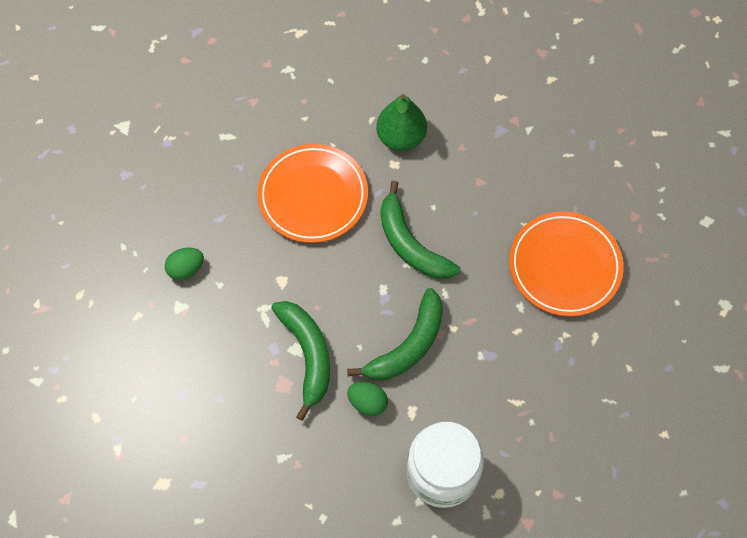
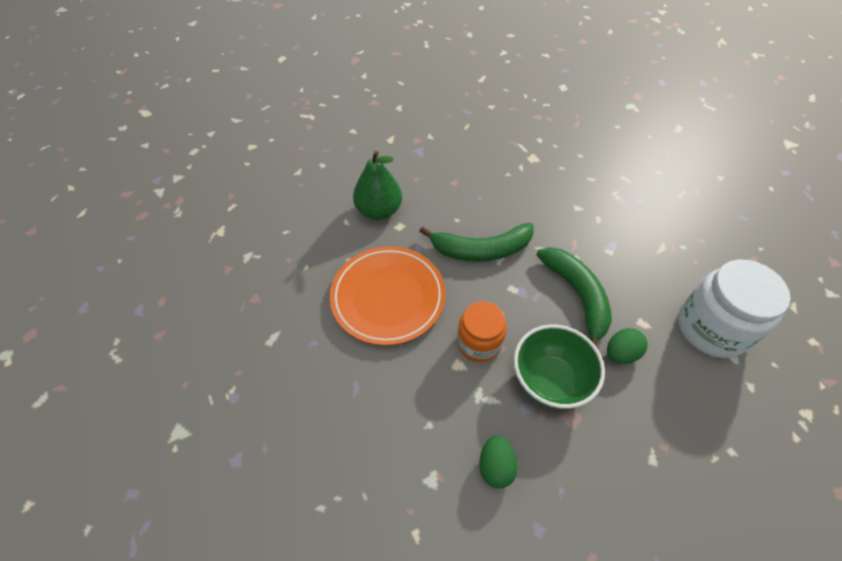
camera: 60 degrees left, 10 degrees down
(186, 269) = (391, 450): green egg -> green egg (495, 466)
(308, 355) = (550, 380): green banana -> green bowl
(311, 286) = (479, 343): none -> orange jar
(564, 266) = (557, 168): orange plate -> none

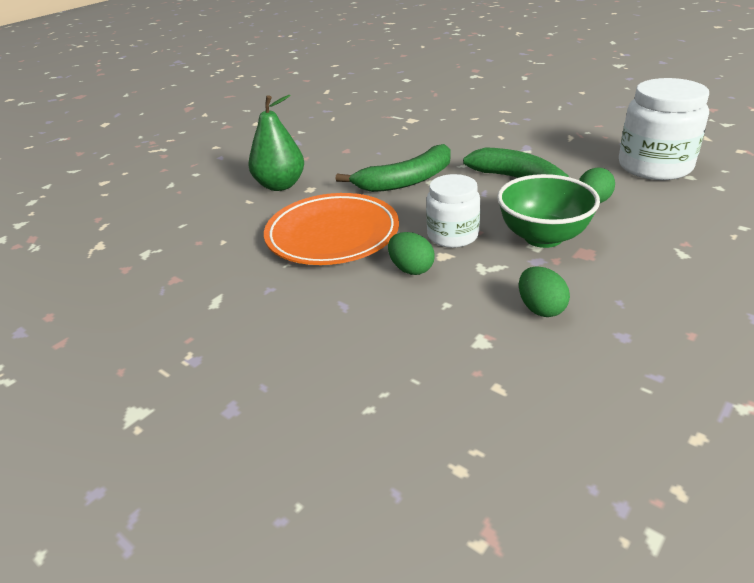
camera: 20 degrees left, 20 degrees down
(425, 370) = (411, 269): none -> green egg
(479, 343) = (452, 235): orange jar -> white jar

